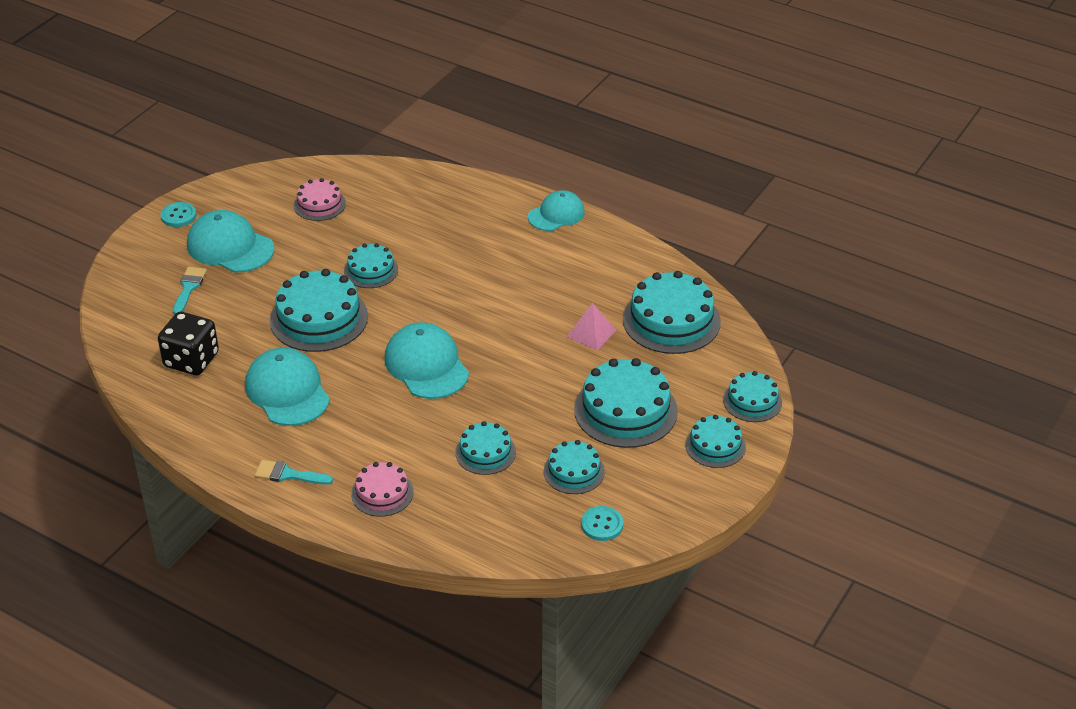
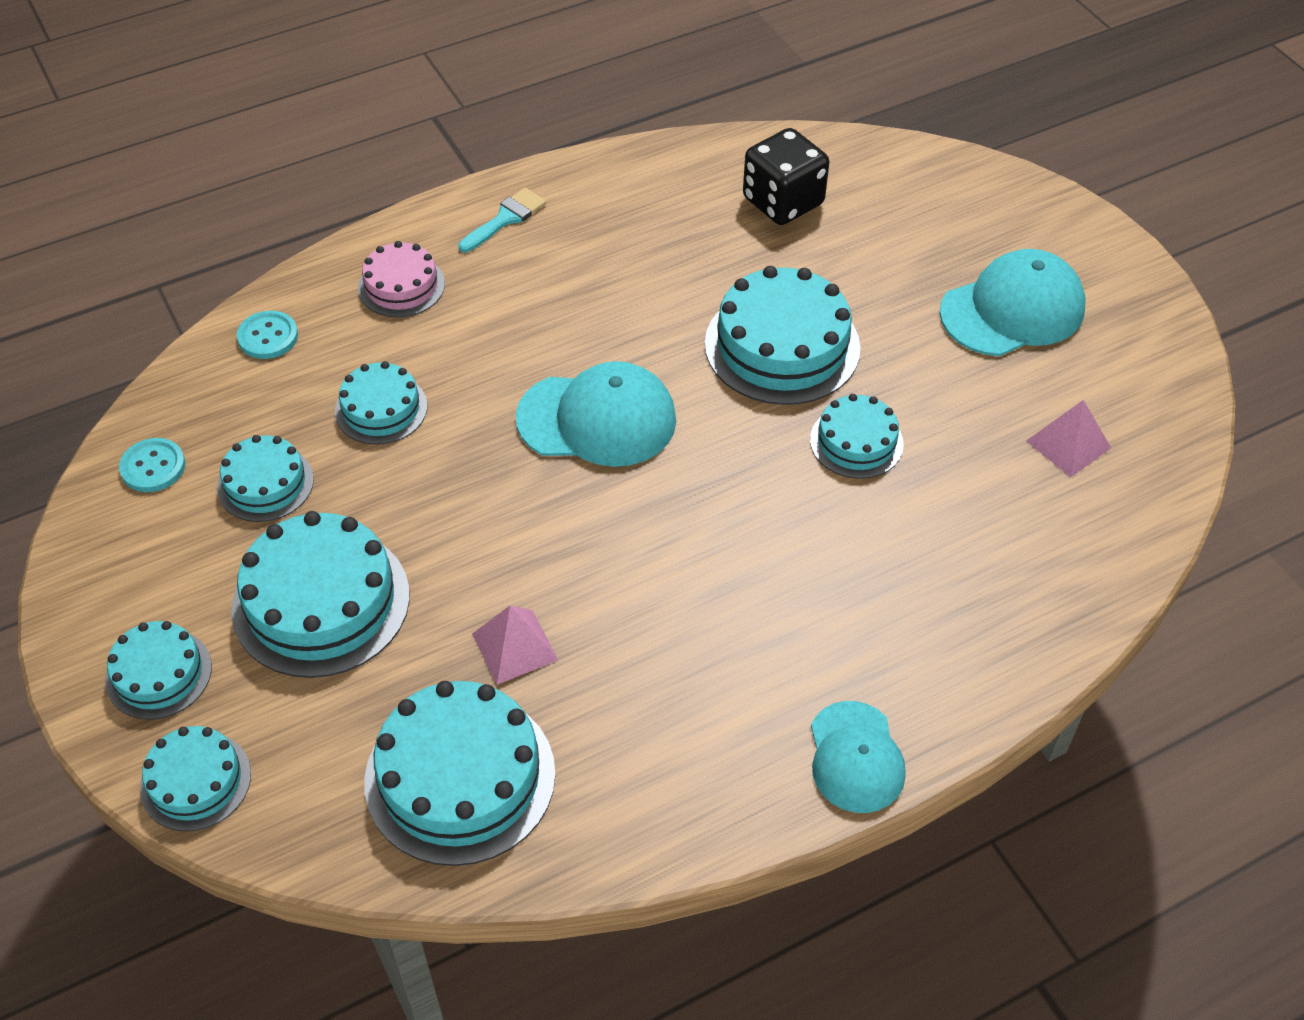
camera: 120 degrees right, 10 degrees up
(178, 216) = (1124, 280): turquoise button -> turquoise button (268, 337)
(189, 288) = (940, 242): turquoise brush -> none
(287, 391) = (655, 266): turquoise cap -> none
(319, 204) = (1068, 444): pink cake -> pink pyramid

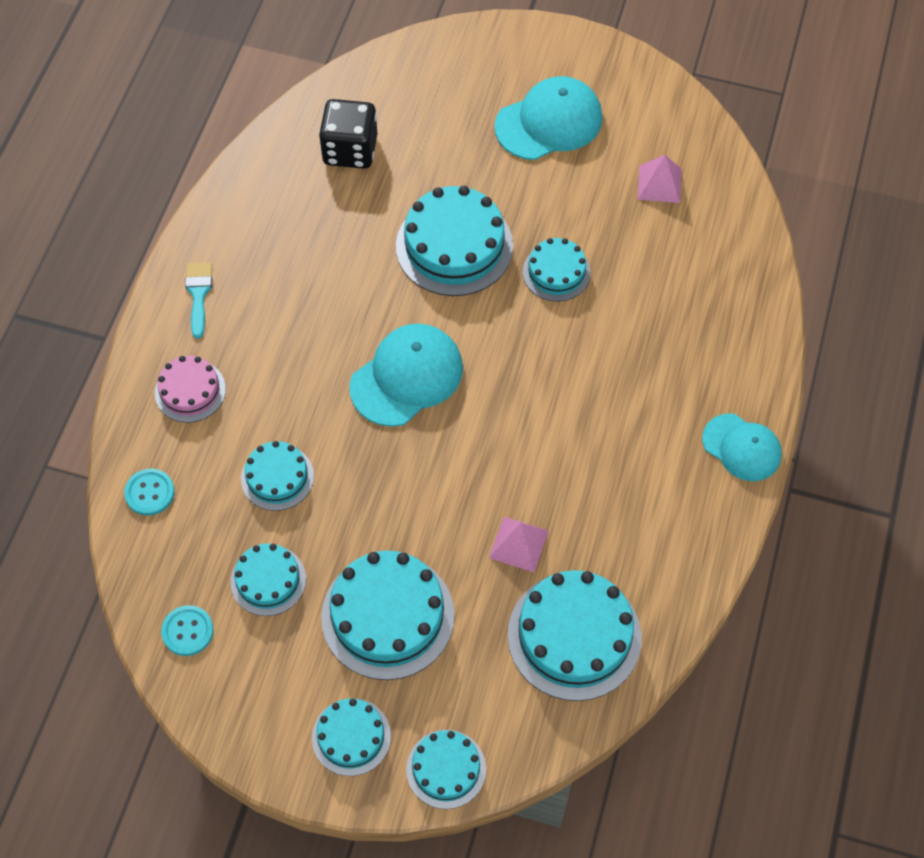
camera: 45 degrees left, 10 degrees up
(1013, 310) = (549, 122): turquoise cap -> turquoise cap turned 45 degrees clockwise

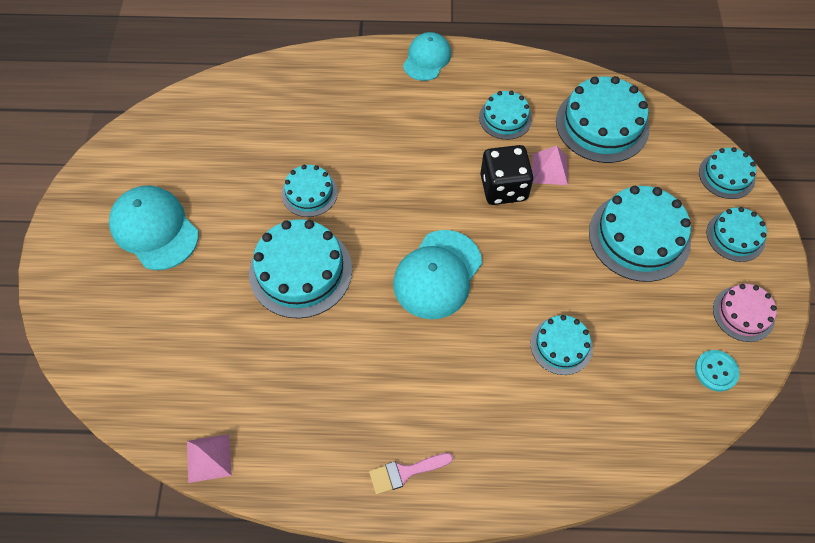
camera: 105 degrees left, 0 degrees up
(150, 493) = (615, 444): turquoise button -> none
(190, 391) = (507, 444): pink cake -> pink cake (743, 313)
(199, 294) = (405, 472): turquoise brush -> pink brush
(268, 580) = (649, 325): turquoise cake -> turquoise cake (505, 118)
(350, 150) = (211, 384): black dice -> black dice (503, 188)
(407, 377) = (437, 274): turquoise cap -> turquoise cap turned 90 degrees counterclockwise
(659, 184) = (208, 141): pink pyramid -> pink pyramid (209, 458)

